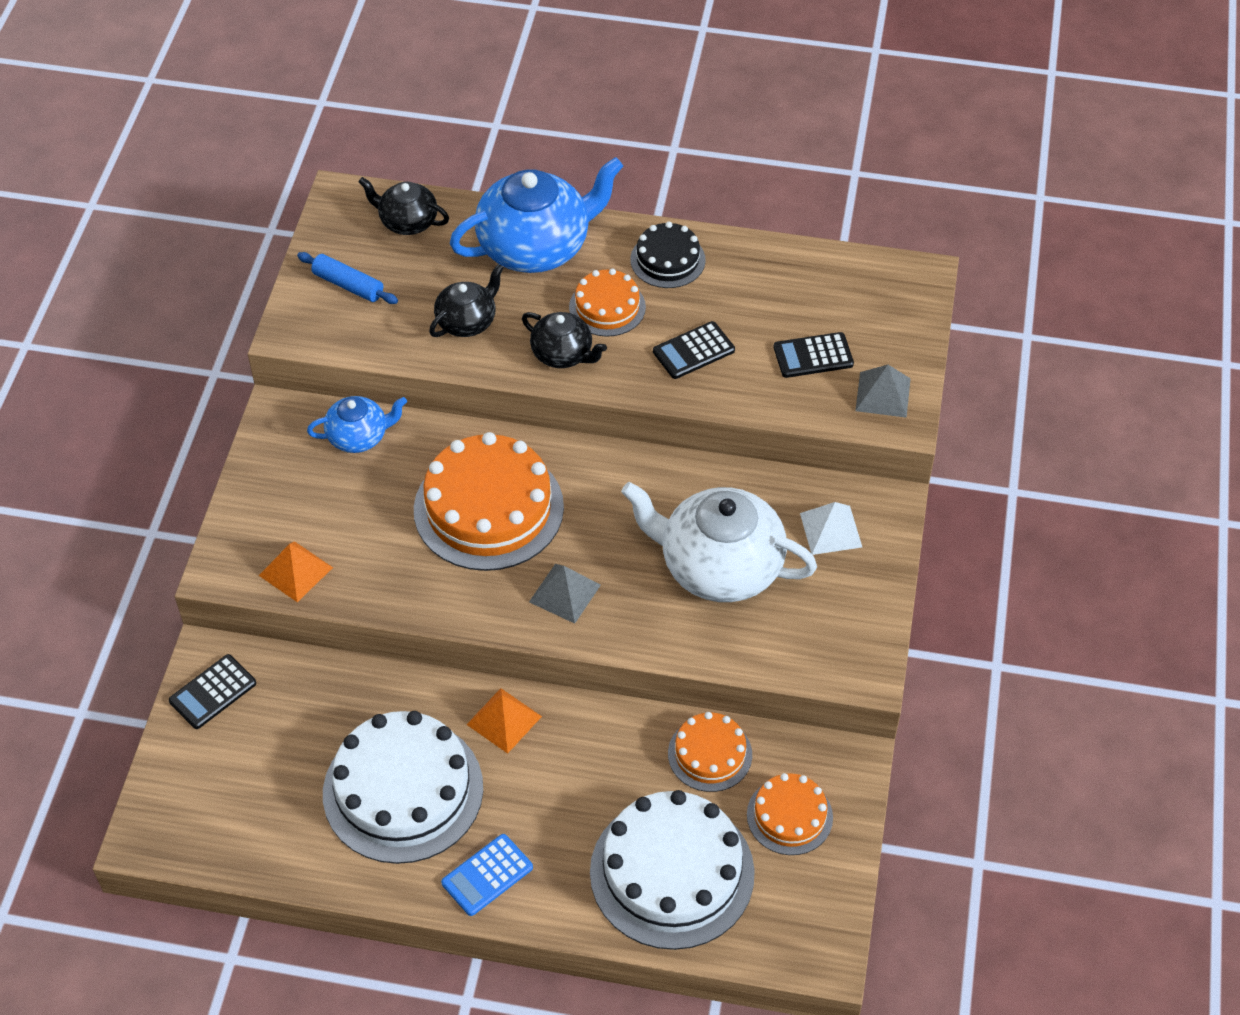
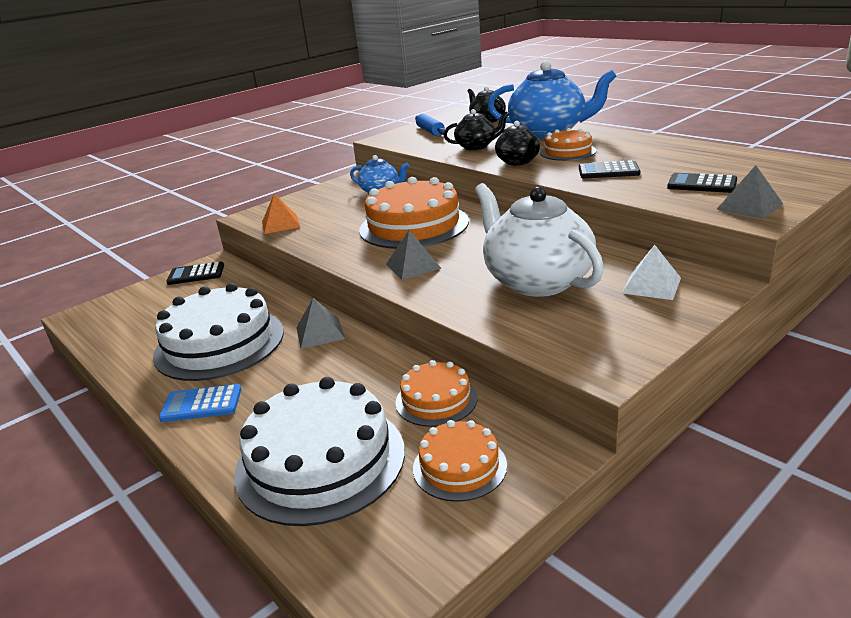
camera: 40 degrees right, 25 degrees down
(504, 720) = (320, 333): orange pyramid -> grey pyramid
(667, 260) = (628, 143): black cake -> none

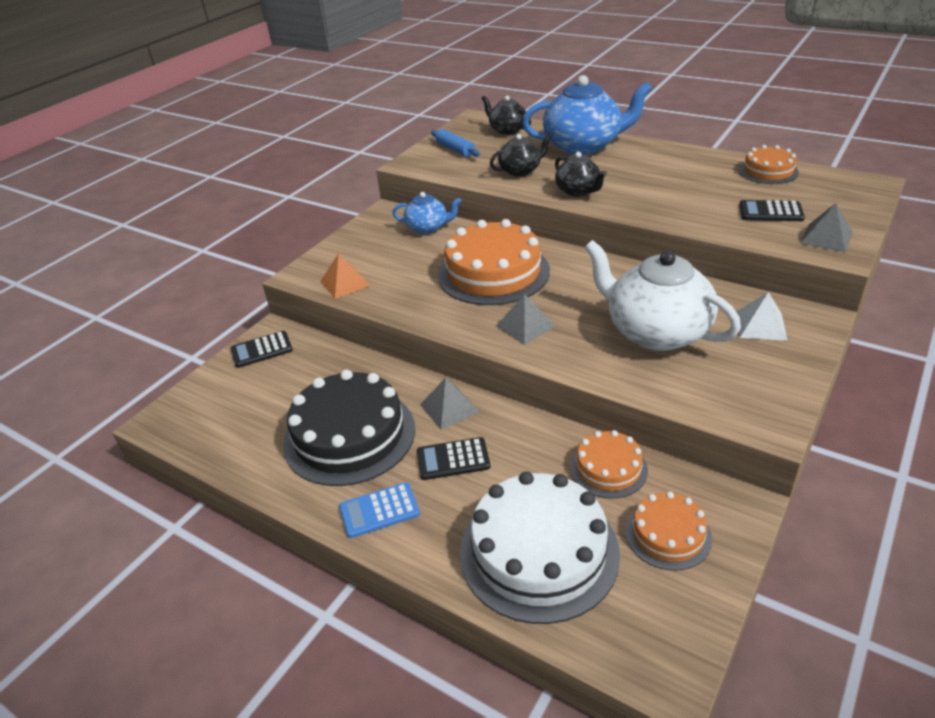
camera: 15 degrees left, 10 degrees up
(219, 343) = (349, 435): white cake -> black cake
(567, 152) = (620, 174): orange cake -> orange cake (768, 171)
(608, 171) = (675, 199): black calculator -> black calculator (453, 459)

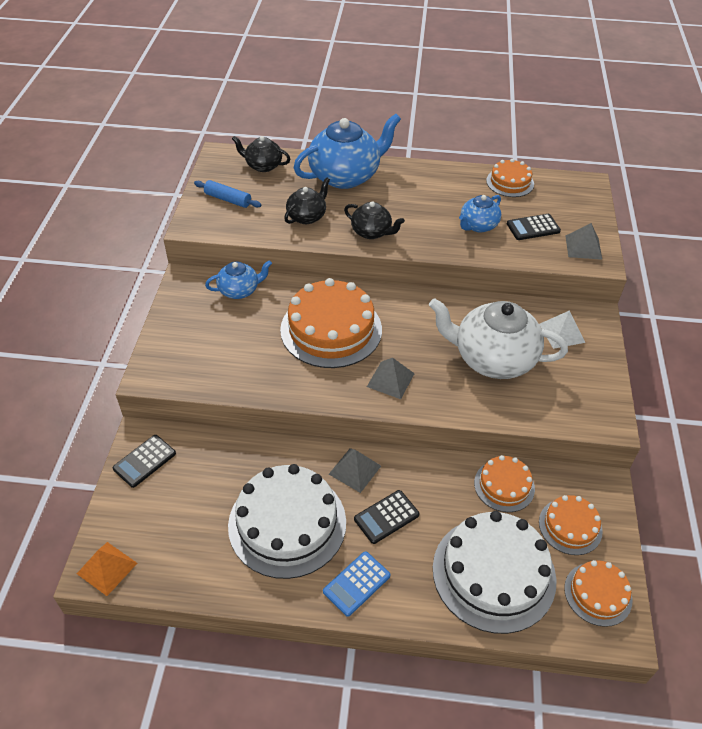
camera: 30 degrees left, 10 degrees up
(345, 283) = (201, 374): orange pyramid -> orange pyramid (107, 568)
(349, 435) = (287, 523): black cake -> white cake
(661, 620) = (598, 594): none -> orange cake
(703, 201) = (478, 225): none -> blue teapot

